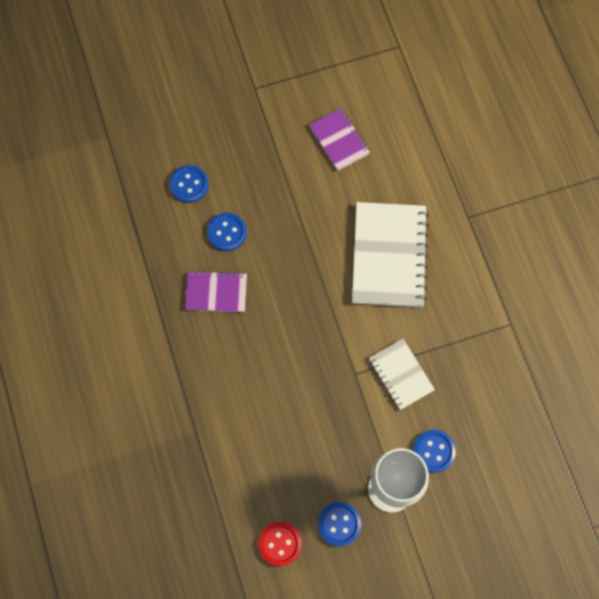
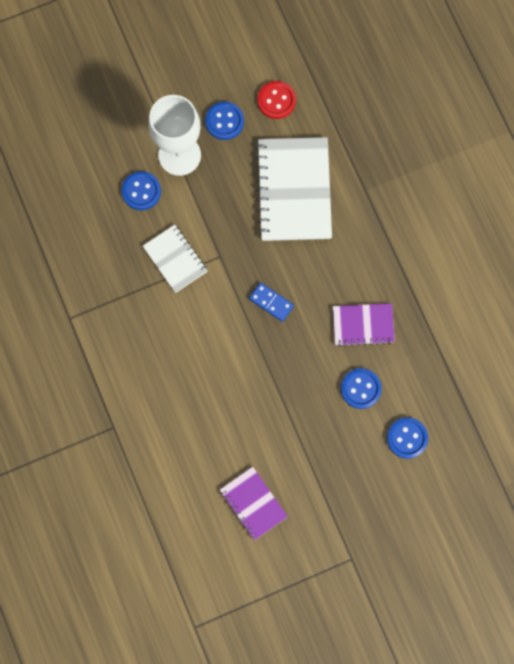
camera: 175 degrees right, 5 degrees up
(306, 322) = (271, 302): none -> blue domino
(389, 256) = (193, 378): white notebook -> white notebook (294, 190)

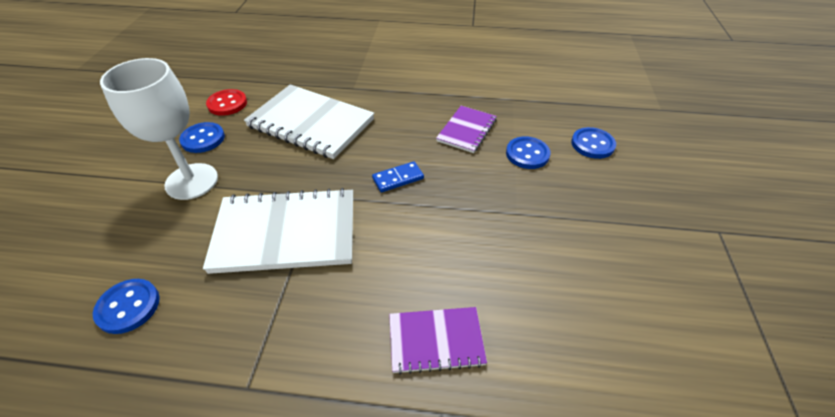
camera: 60 degrees left, 30 degrees down
(141, 191) = (187, 228): blue button -> blue button (128, 307)
(175, 259) = (286, 233): white notebook -> white notebook, size x1.80
(253, 503) = (624, 292): purple notebook -> purple notebook (436, 340)

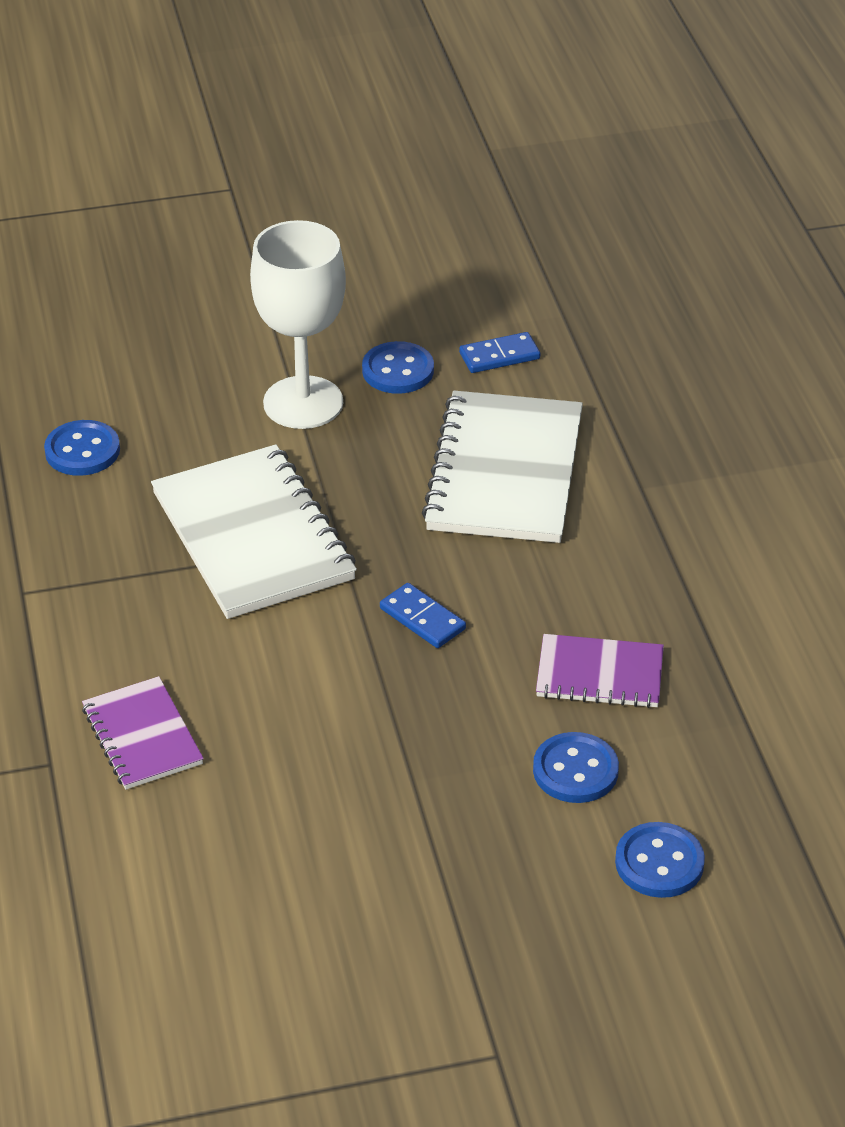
camera: 70 degrees right, 5 degrees down
(227, 104) = (499, 356): red button -> blue domino

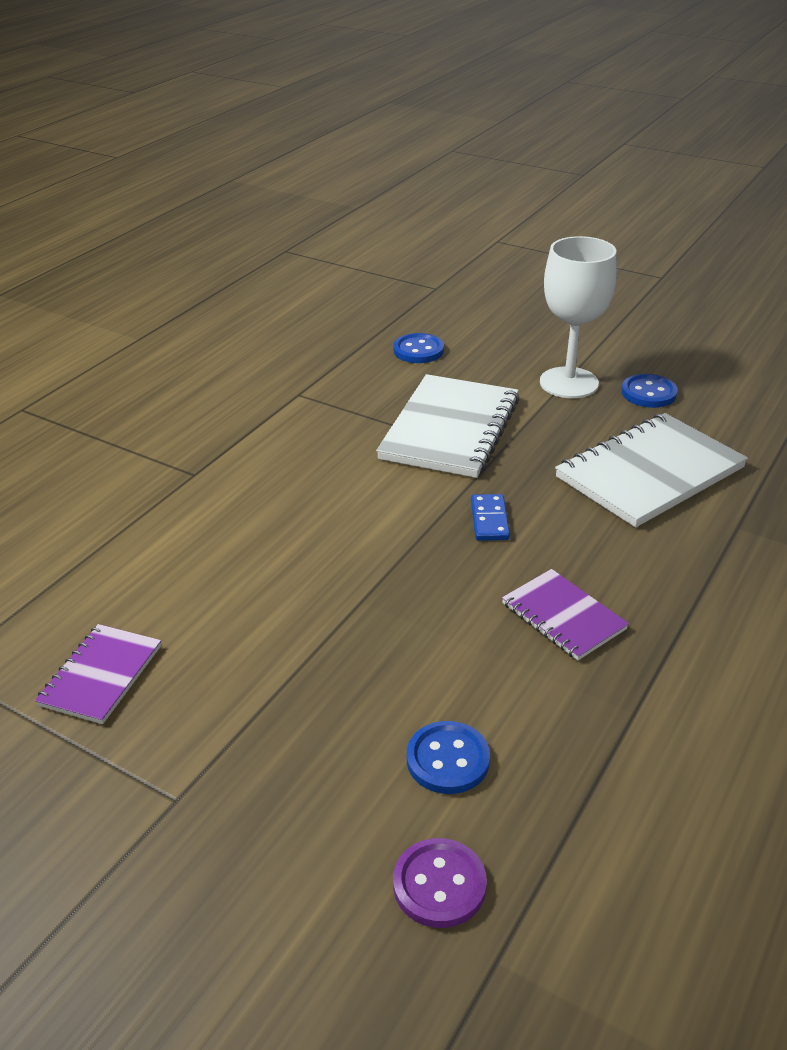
camera: 45 degrees right, 5 degrees down
(142, 736) = (254, 488): purple notebook -> purple notebook (101, 675)
(499, 356) = (727, 414): blue domino -> none
(575, 770) = (469, 662): blue button -> none
(765, 956) = (439, 885): none -> purple button

